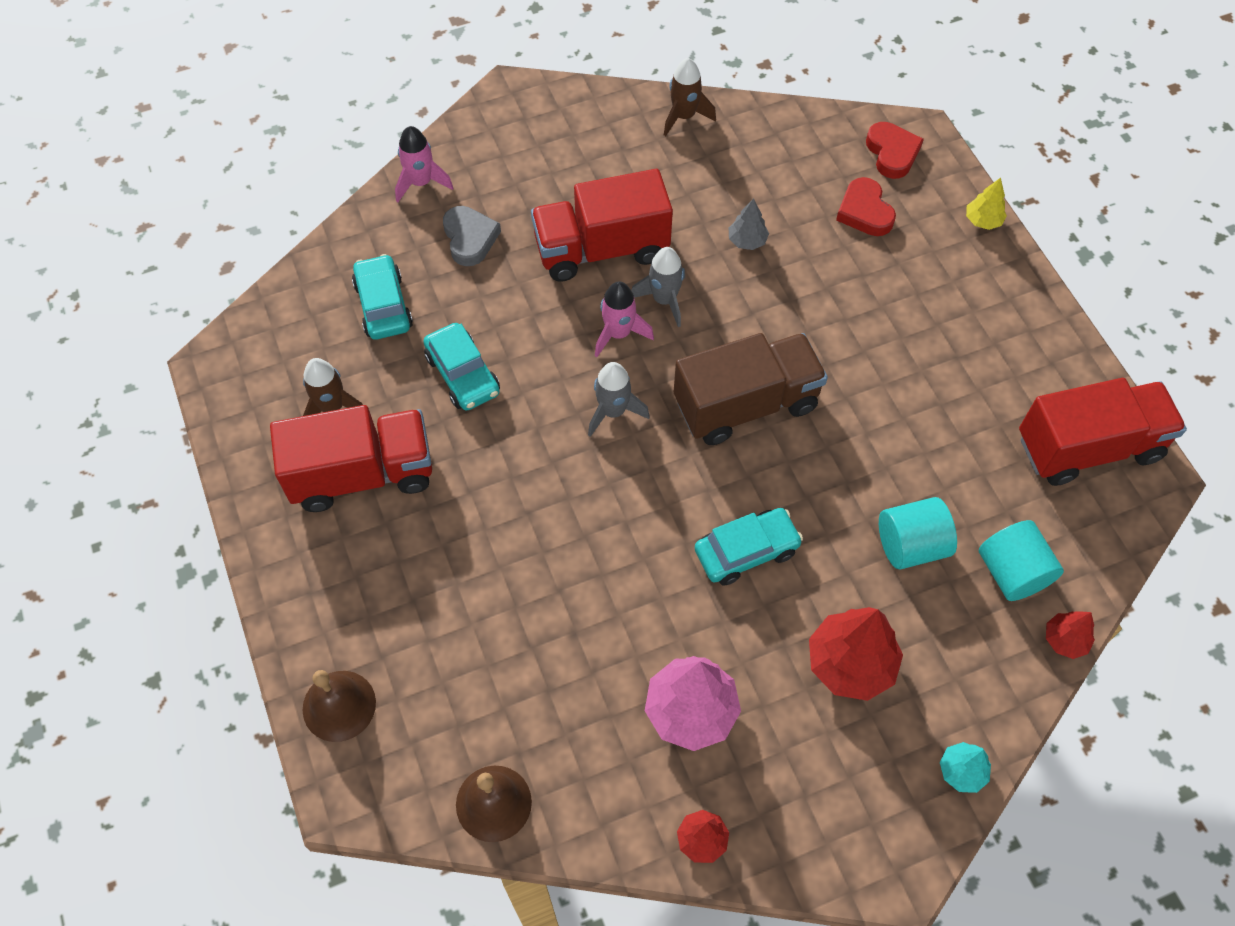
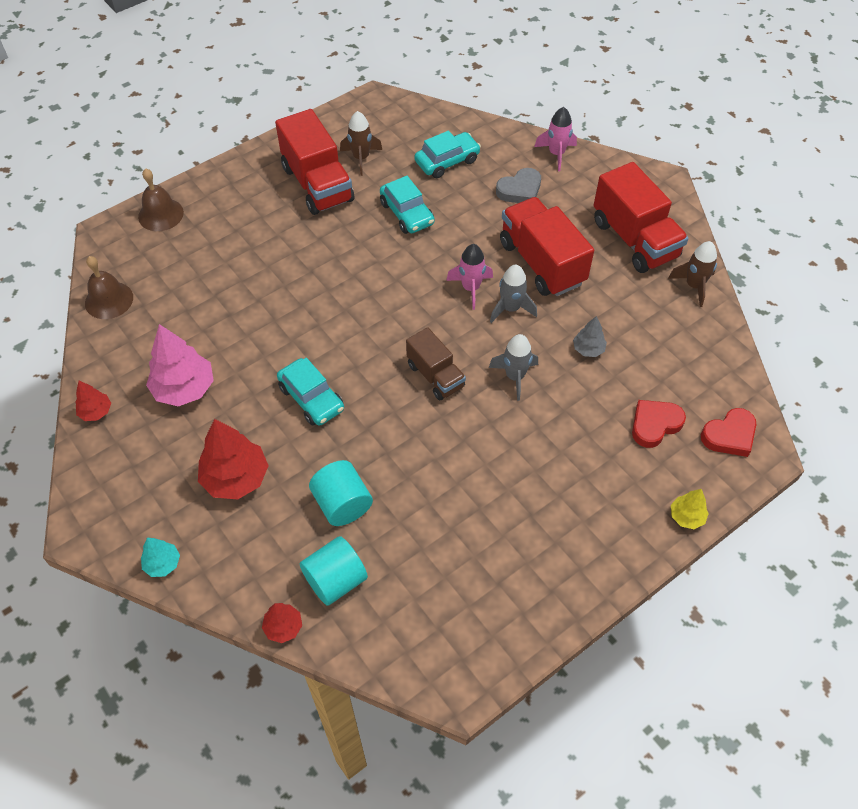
camera: 75 degrees right, 5 degrees down
(463, 374) = (407, 213): turquoise car -> turquoise car turned 75 degrees counterclockwise
(613, 411) = (404, 299): grey rocket -> grey rocket (515, 376)
(745, 404) = (435, 376): brown truck -> brown truck, size x0.60
(1088, 447) = (472, 629): red truck -> red truck (634, 239)

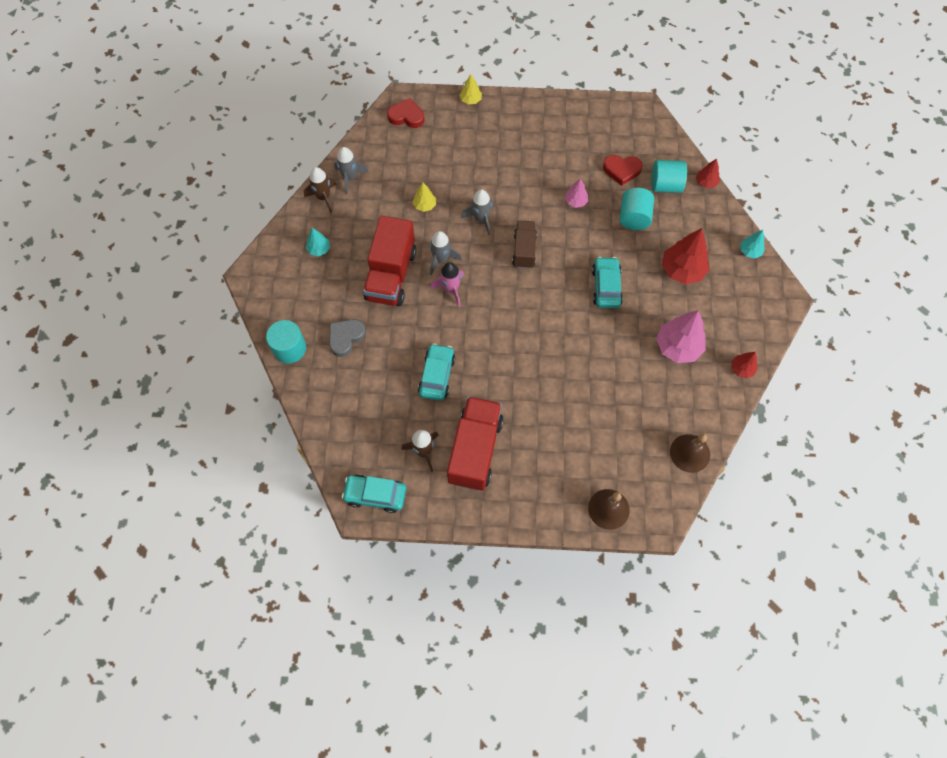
camera: 140 degrees left, 10 degrees up
(430, 474) = (575, 201): none -> pink tree
(447, 161) = (367, 400): turquoise car -> turquoise car (375, 495)
(520, 190) = (345, 338): grey heart -> grey heart turned 60 degrees counterclockwise
(556, 154) = (289, 348): pink rocket -> turquoise cylinder
(588, 349) = (425, 205): grey tree -> yellow tree
(634, 239) = (319, 249): red truck -> turquoise tree
(654, 424) = (436, 146): red heart -> red heart (621, 170)
(695, 322) = (350, 178): none -> grey rocket

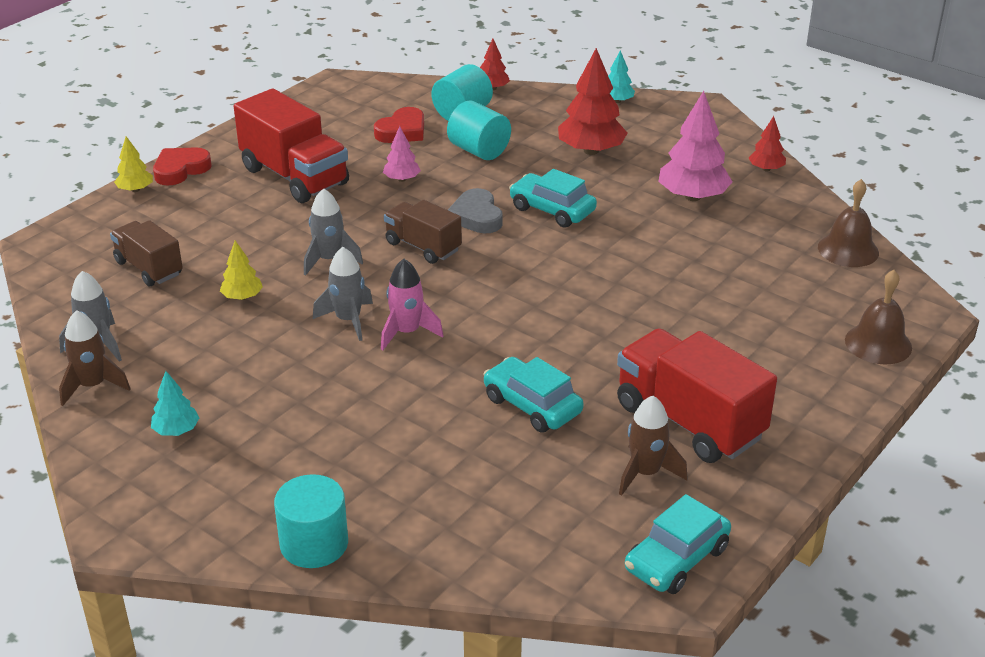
camera: 55 degrees left, 30 degrees down
(345, 338) = (367, 470): grey heart -> grey heart (476, 216)
(391, 275) = (315, 377): red truck -> red truck (295, 176)
(406, 116) = (76, 251): red heart -> red heart (180, 170)
(416, 153) = (149, 268): none -> brown truck

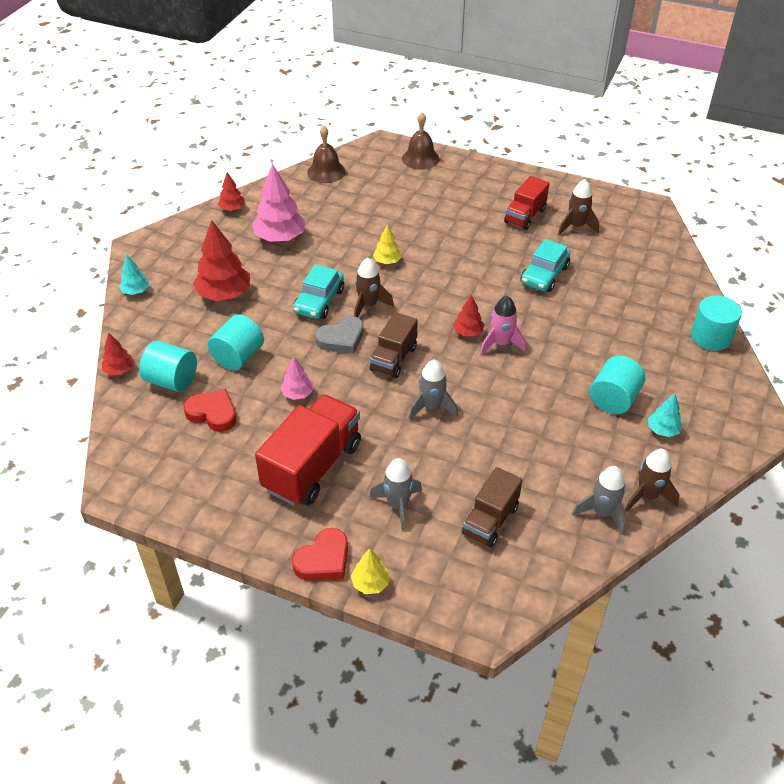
camera: 105 degrees left, 10 degrees up
(180, 170) = (323, 559): red heart -> red heart turned 75 degrees counterclockwise
(242, 297) = (501, 444): yellow tree -> yellow tree (387, 261)
(254, 403) = (613, 399): none -> turquoise cylinder
(348, 320) = (501, 376): grey rocket -> grey rocket (397, 505)
(442, 310) = (468, 332): none -> red tree
(528, 243) = (368, 305): none -> brown rocket
(676, 559) = (631, 210): turquoise car -> none
(689, 421) = (525, 216): red truck -> red truck, size x0.60

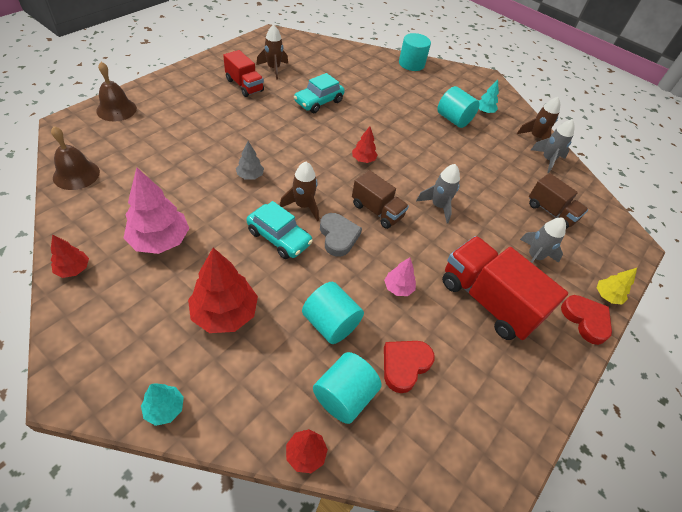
camera: 80 degrees left, 5 degrees up
(387, 261) = (250, 176): yellow tree -> grey tree
(501, 343) = (383, 148): pink rocket -> none
(544, 275) = (319, 102): turquoise car -> turquoise car turned 90 degrees clockwise

